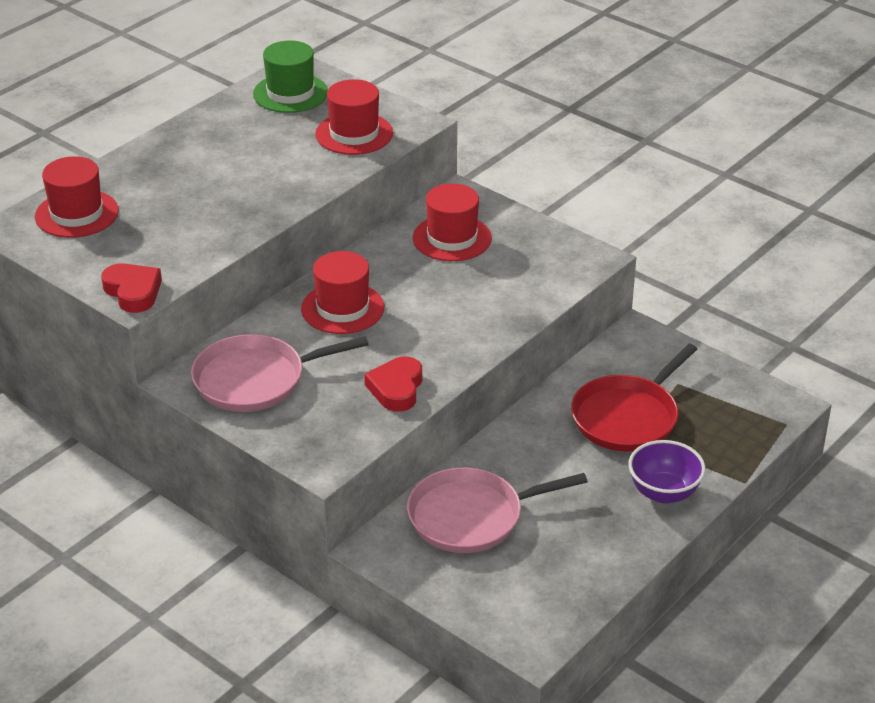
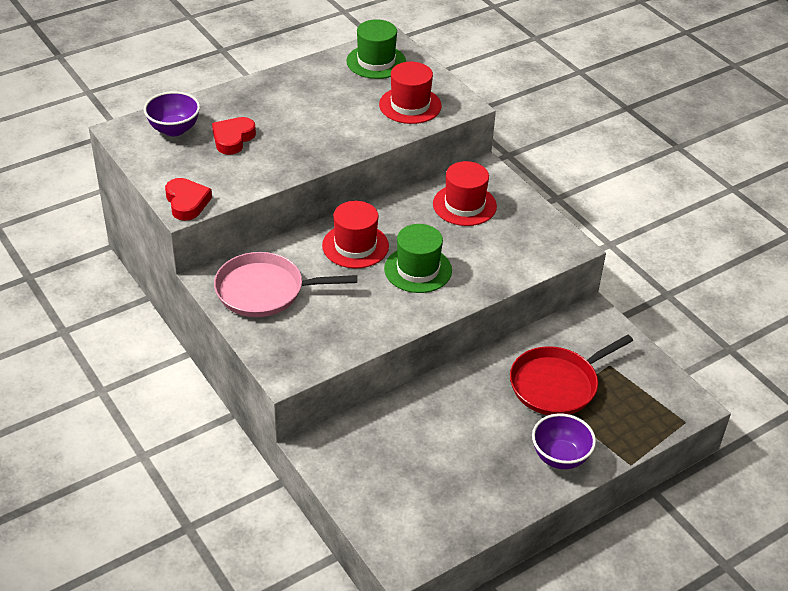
camera: 15 degrees right, 5 degrees up
(76, 214) = (174, 129): red hat -> purple bowl
(396, 388) = (368, 323): red heart -> red heart (233, 139)
(428, 319) = (418, 269): none -> green hat
(471, 516) = (399, 439): pink pan -> none

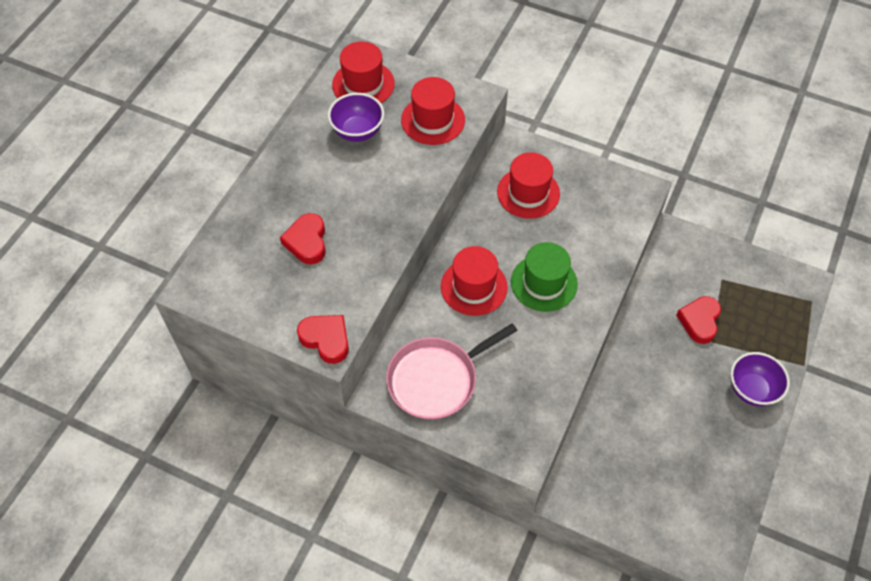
camera: 30 degrees left, 15 degrees up
(174, 129) = (242, 260): purple bowl -> purple bowl (357, 132)
(376, 62) = (363, 84): green hat -> red hat
(557, 384) = (699, 321): red pan -> red heart

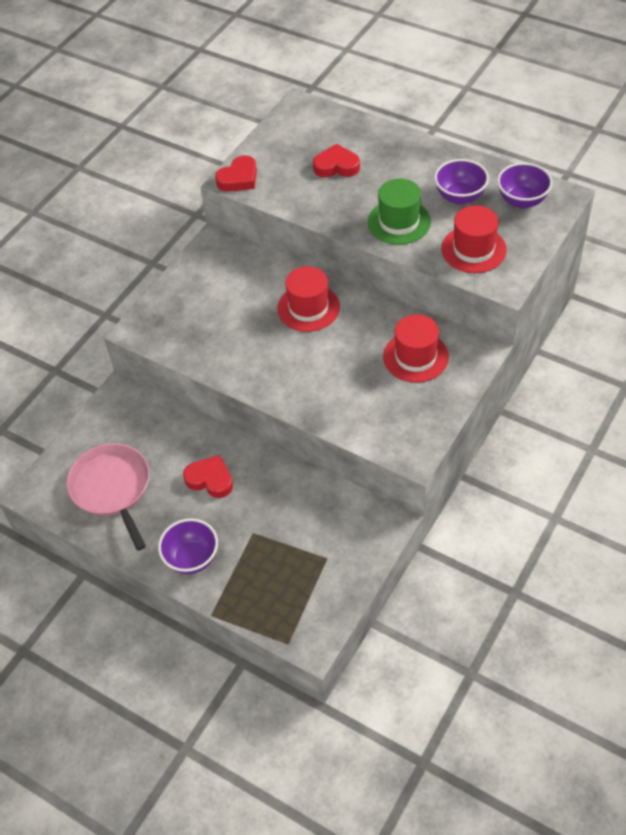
camera: 100 degrees right, 5 degrees down
(363, 84) = (522, 201): red hat -> purple bowl
(436, 379) = (219, 278): pink pan -> pink pan (112, 488)
(544, 283) = (306, 359): green hat -> green hat (399, 222)
(699, 321) = (277, 526): red heart -> red heart (210, 479)

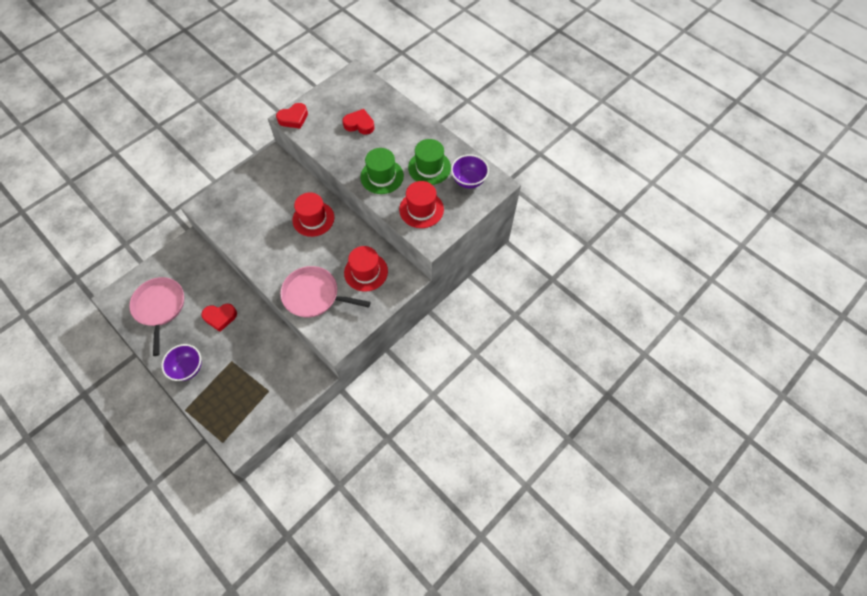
camera: 10 degrees right, 10 degrees up
(210, 479) = (220, 317): red heart -> red heart turned 135 degrees clockwise
(355, 403) = (314, 295): none -> pink pan
(460, 197) = (429, 167): purple bowl -> green hat

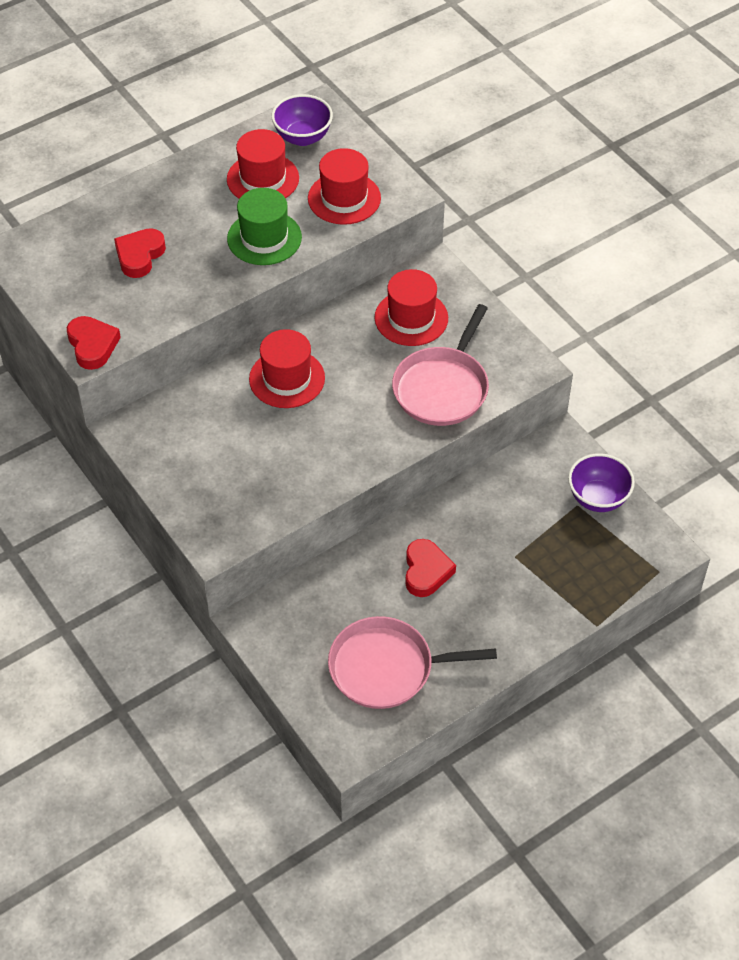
camera: 80 degrees left, 10 degrees down
(188, 368) = (519, 620): purple bowl -> purple bowl (598, 498)
(429, 167) = (263, 179): green hat -> red hat

